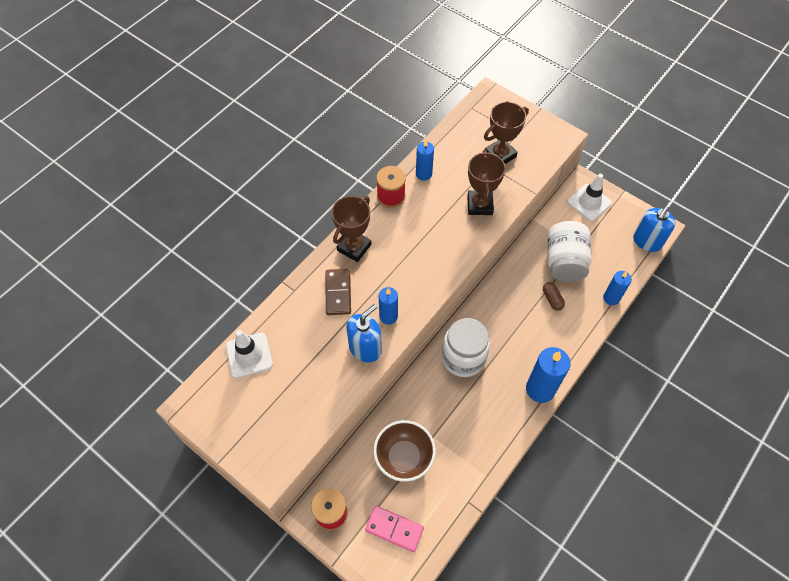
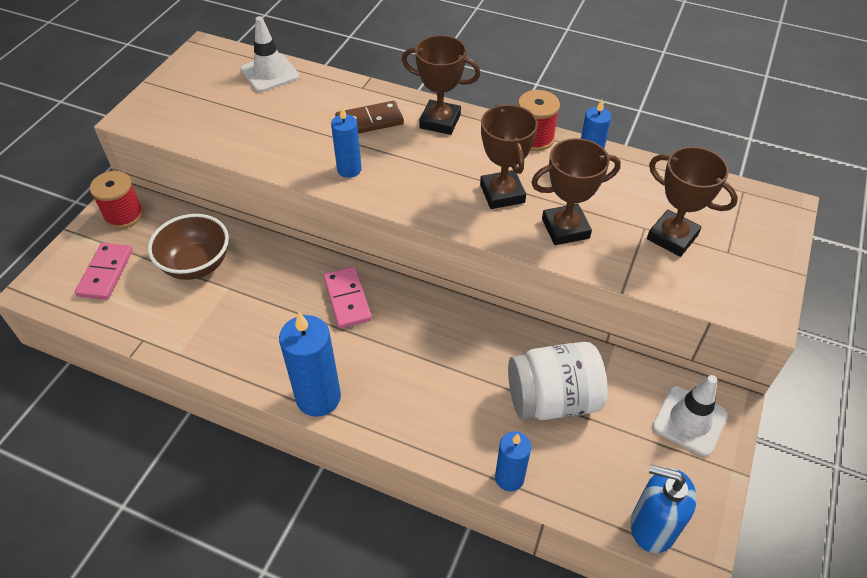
camera: 75 degrees right, 10 degrees down
(365, 348) = (299, 158): blue soap dispenser -> none
(439, 229) = (502, 194): none -> brown trophy
(463, 358) = (347, 299): white jar -> pink domino
(552, 299) = (477, 391): brown capsule -> none

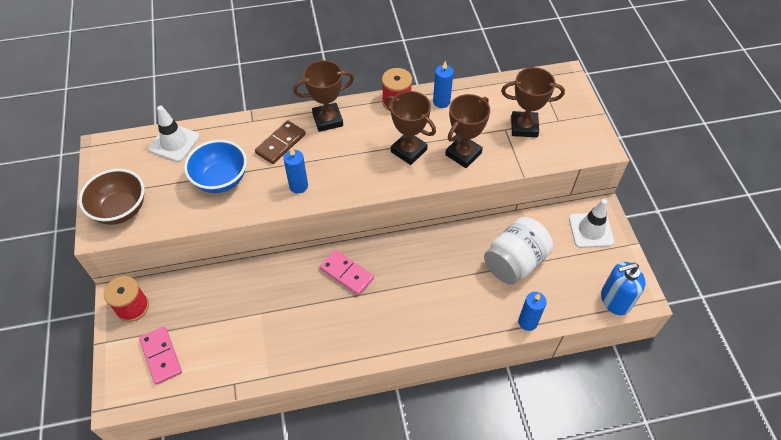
camera: 35 degrees left, 5 degrees up
(196, 265) = (223, 311): brown bowl -> brown bowl (121, 210)
(280, 126) = (221, 180): none -> blue bowl
(318, 397) = (383, 346): blue candle -> none

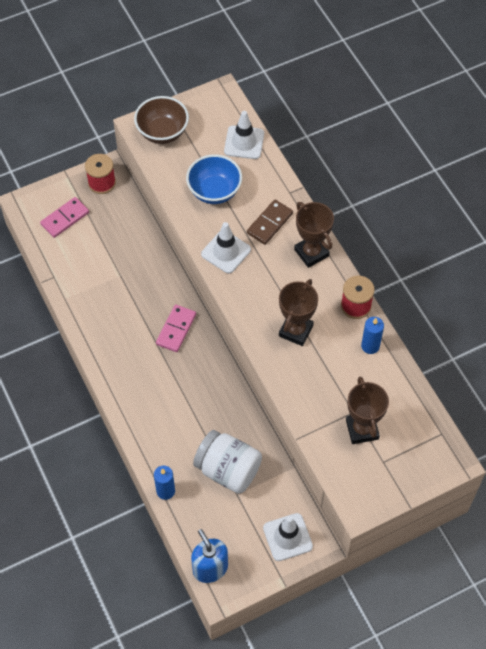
camera: 75 degrees right, 5 degrees up
(280, 144) = (269, 223): brown domino -> brown domino turned 75 degrees counterclockwise
(298, 186) = (226, 252): blue candle -> white traffic cone
(463, 154) = (307, 379): brown trophy -> none

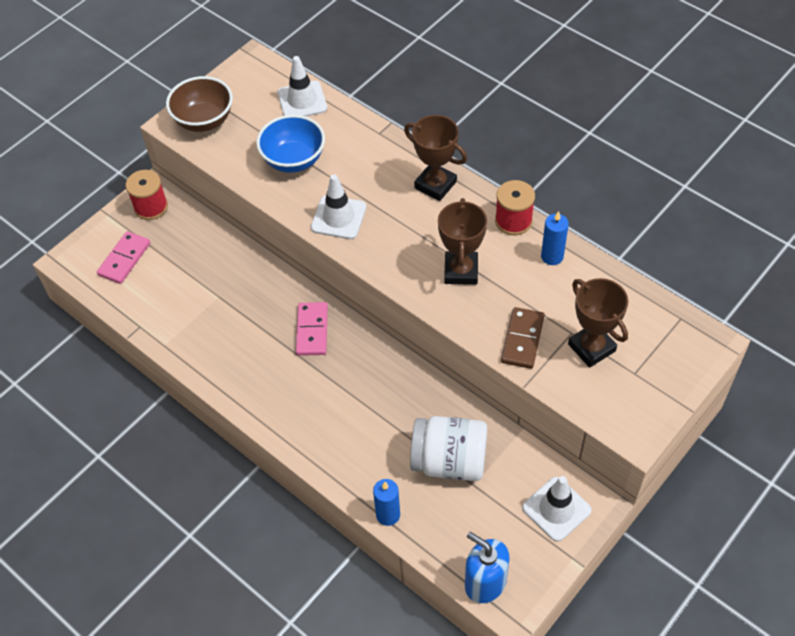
camera: 20 degrees left, 5 degrees down
(269, 223) = (373, 171): brown domino -> brown domino (522, 339)

